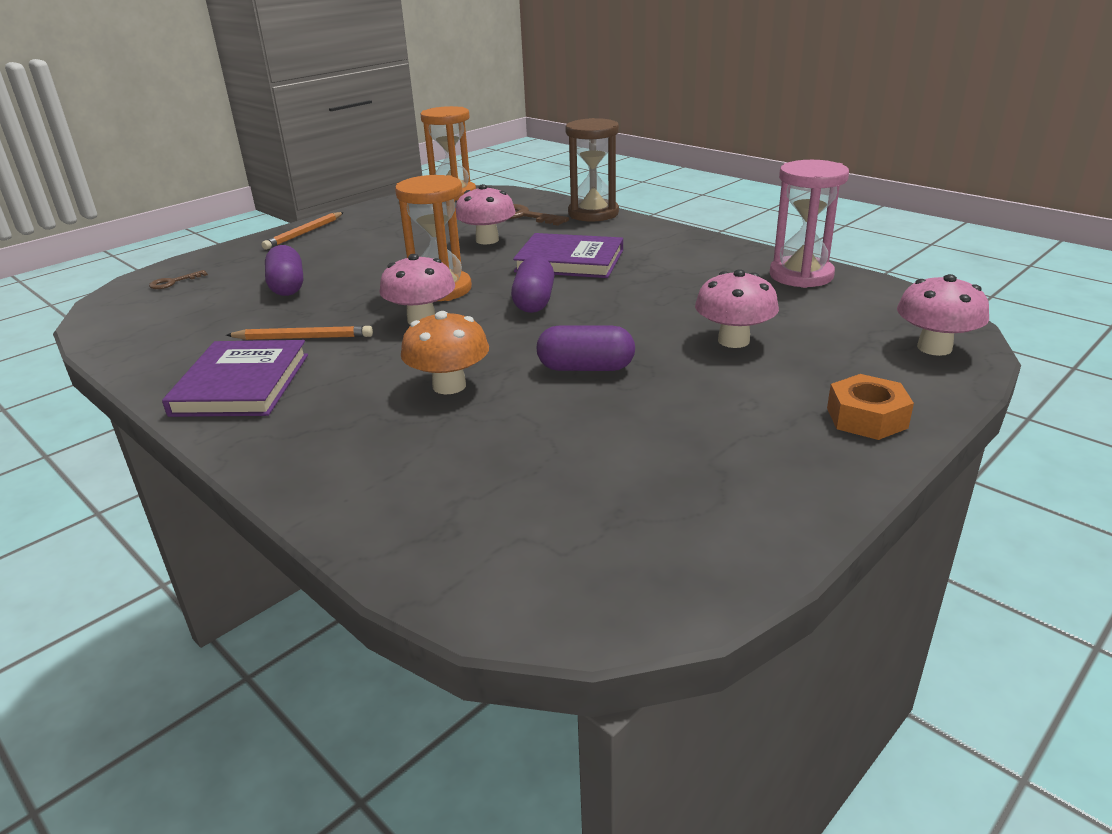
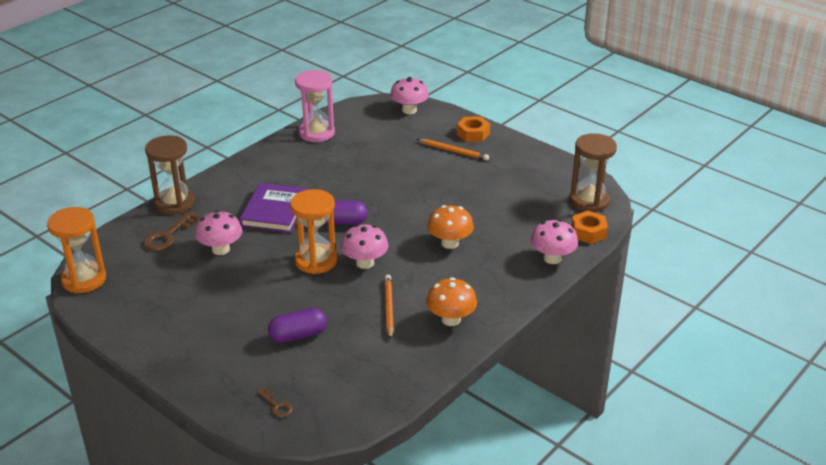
camera: 95 degrees left, 5 degrees up
(241, 384) = (451, 319): purple book -> orange mushroom
(304, 233) = (169, 354): orange pencil -> orange pencil (453, 151)
(432, 564) = (588, 232): none -> orange nut
(574, 580) = (589, 201): none -> brown hourglass
(586, 368) = (429, 202): purple capsule -> none
(733, 340) = (399, 159): pink mushroom -> pink mushroom (552, 258)

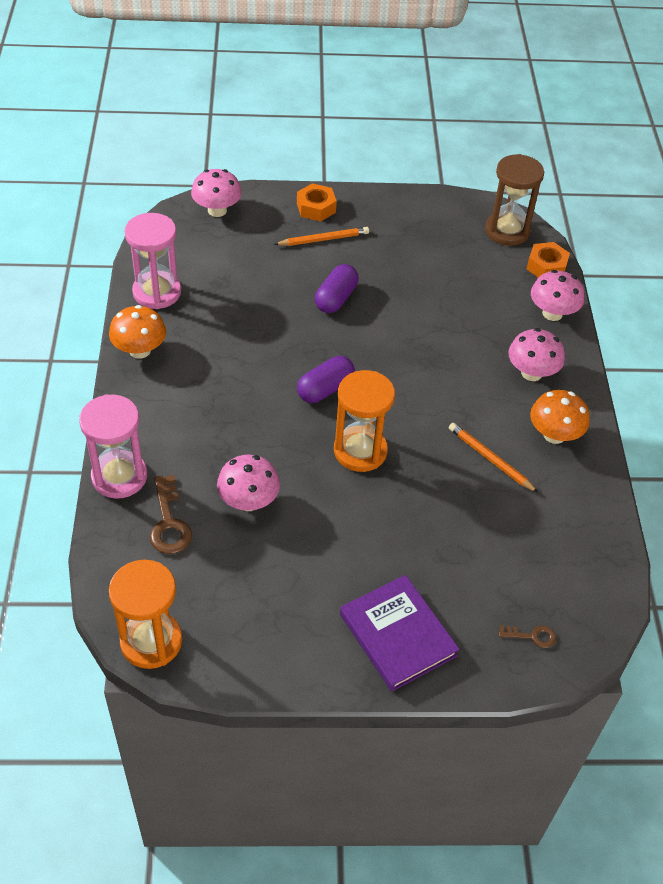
camera: 45 degrees left, 15 degrees up
(175, 203) = (119, 476): brown hourglass -> pink hourglass
(274, 211) = (241, 418): purple book -> purple book (397, 635)
(298, 335) = (453, 547): purple capsule -> purple capsule (336, 298)
(365, 263) = (407, 423): pink mushroom -> pink mushroom (531, 373)
(450, 243) = (452, 351): orange mushroom -> orange mushroom (140, 350)

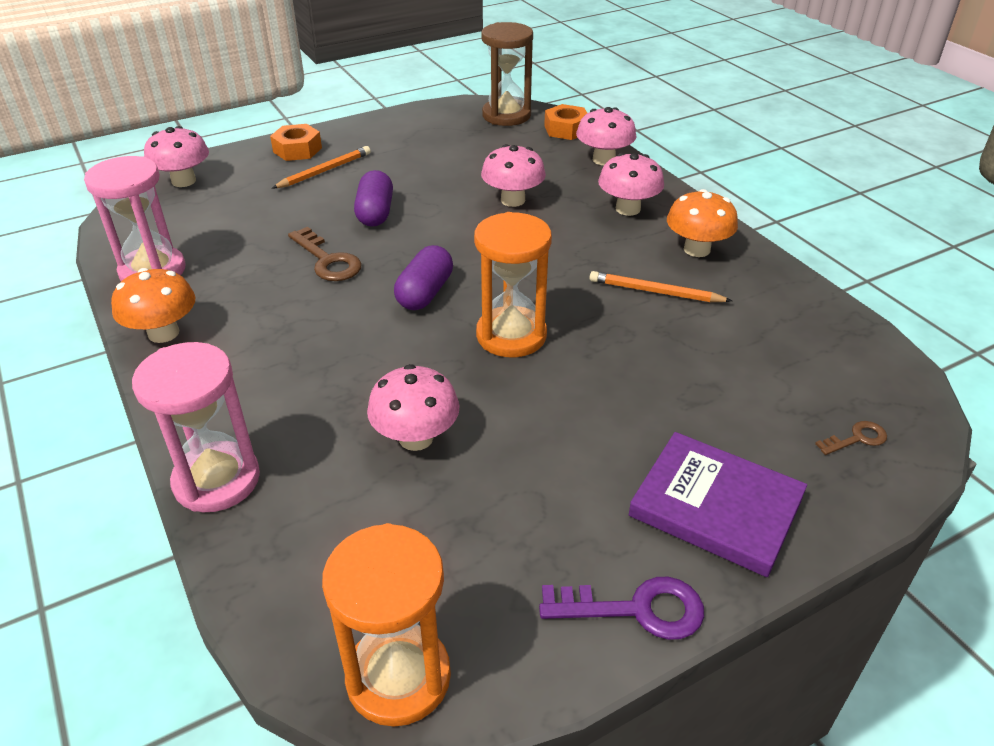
camera: 25 degrees left, 10 degrees down
(169, 522) = (324, 506): brown key -> brown key (327, 260)
(301, 670) = (636, 609): none -> purple key
(447, 327) = (513, 200): none -> pink mushroom

